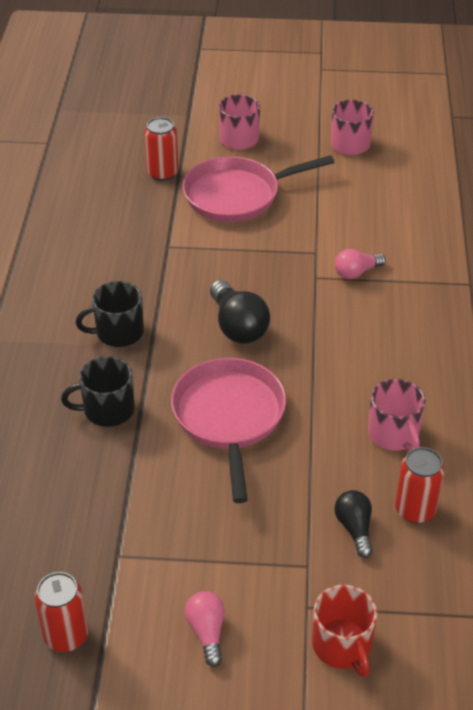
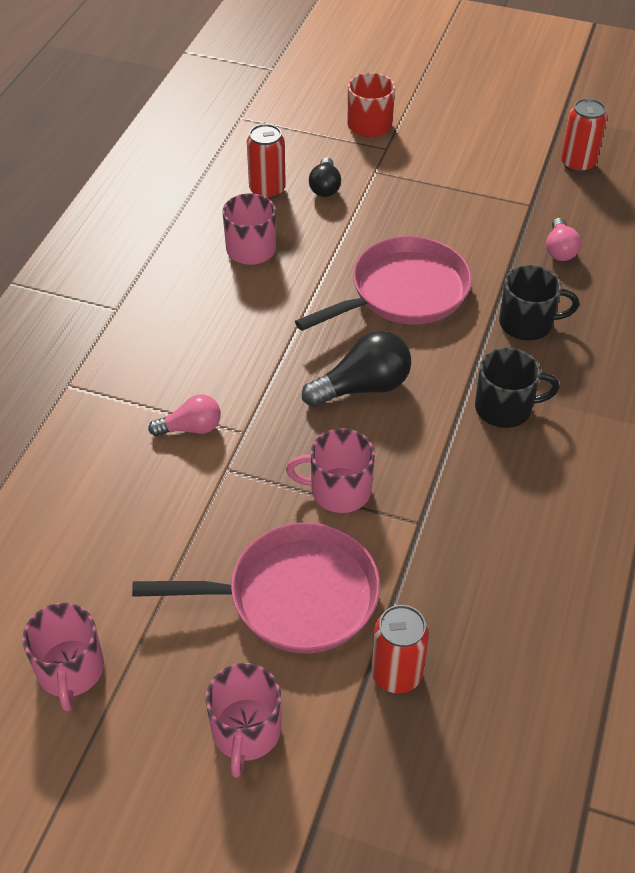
camera: 165 degrees left, 5 degrees up
(207, 632) = (467, 147): pink light bulb -> pink light bulb (559, 250)
(229, 417) = (403, 292): pink pan -> pink pan turned 135 degrees counterclockwise
(230, 254) = (339, 490): none -> pink mug
(238, 326) = (363, 387): black light bulb -> black light bulb turned 75 degrees clockwise

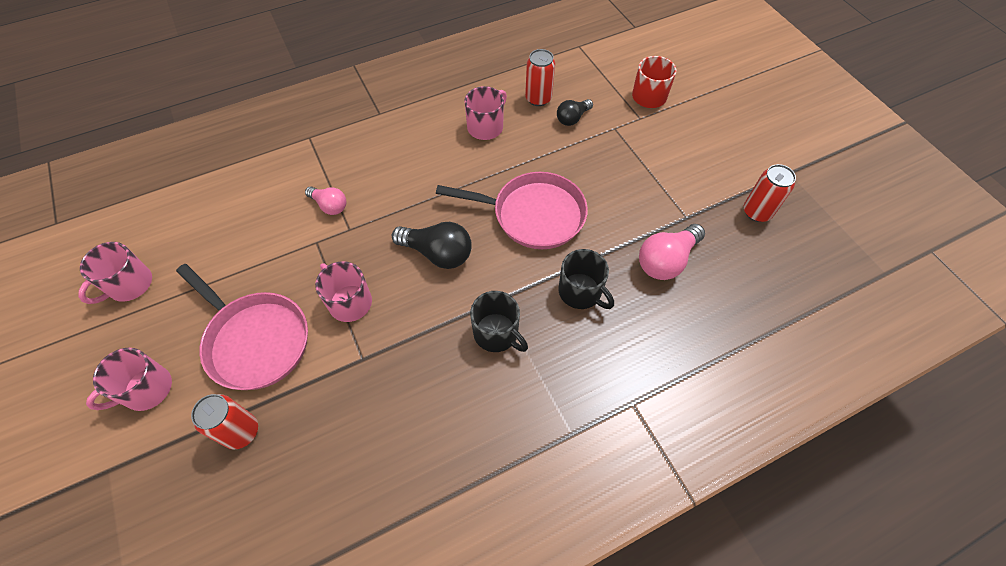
camera: 45 degrees right, 10 degrees up
(559, 250) = (666, 261): pink light bulb -> pink light bulb, size x1.61

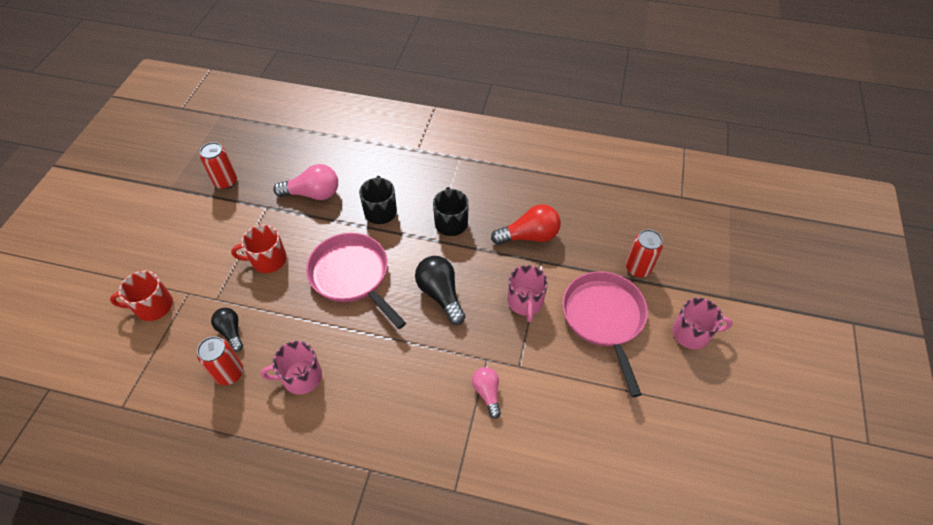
camera: 140 degrees left, 5 degrees down
(129, 285) = (685, 432): pink mug -> none
(397, 381) = (529, 236): none -> red light bulb
(572, 118) = (231, 331): black light bulb -> black light bulb turned 120 degrees counterclockwise
(618, 178) = (268, 260): none -> red mug

